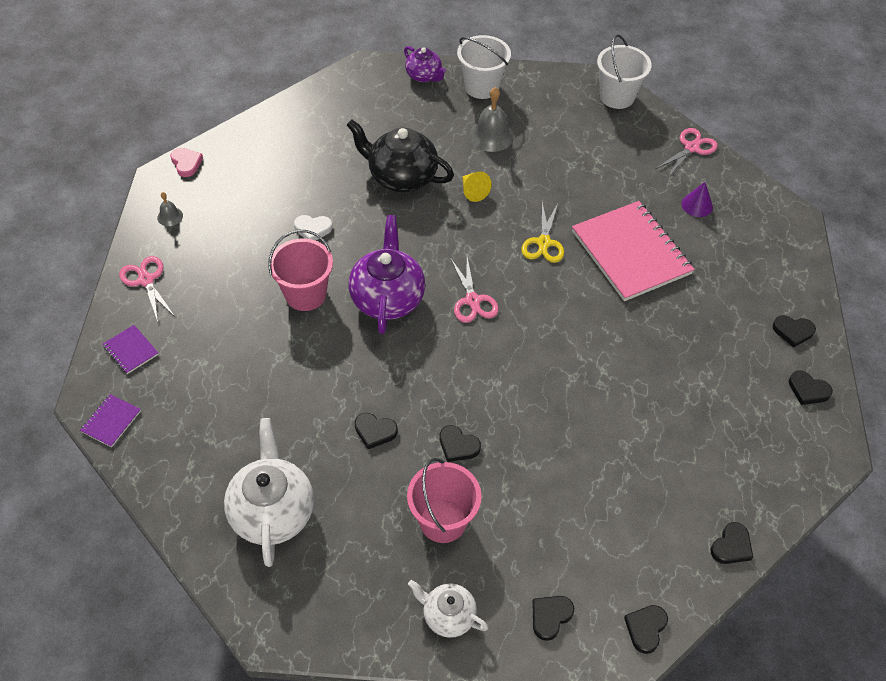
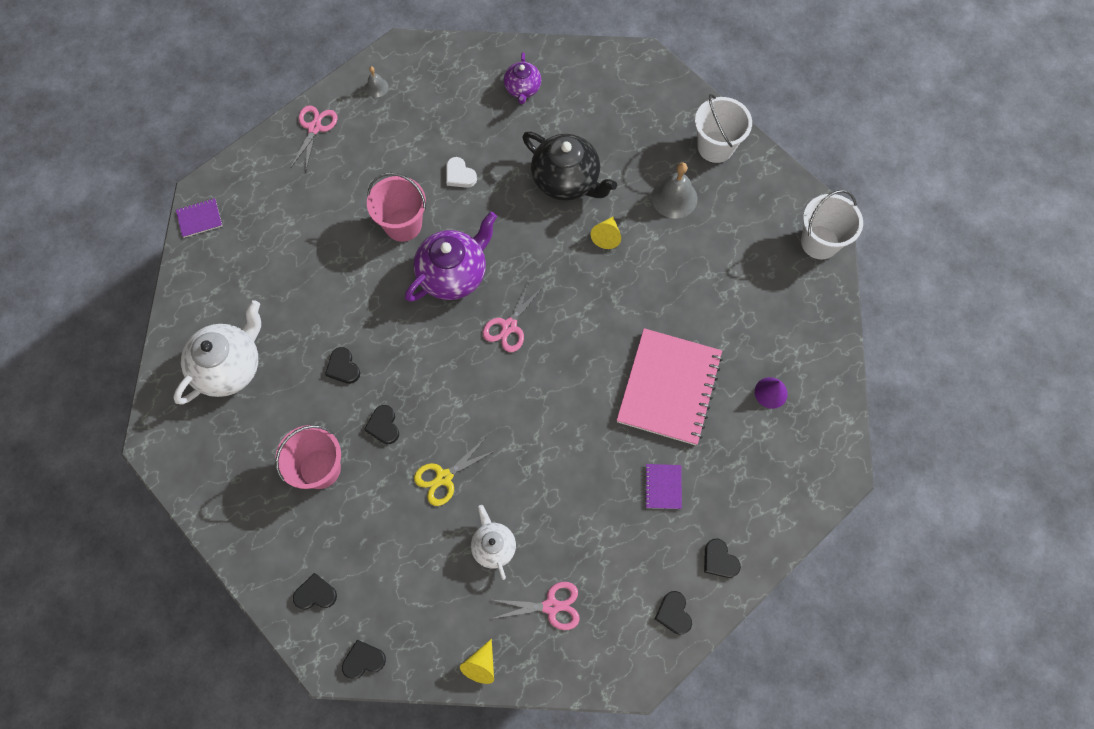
camera: 45 degrees right, 15 degrees up
(131, 350) = (257, 175): purple notebook -> purple notebook (663, 487)
(186, 163) = (429, 49): pink heart -> none
(401, 177) = (567, 180): black teapot -> black teapot turned 150 degrees clockwise
(424, 76) = (680, 102): purple teapot -> purple teapot (522, 89)
(448, 615) = (258, 532): white teapot -> white teapot (493, 546)
(544, 243) = (612, 323): yellow scissors -> yellow scissors (444, 477)
(691, 148) = (828, 339): pink scissors -> pink scissors (551, 606)
(731, 546) = (481, 665): black heart -> yellow cone

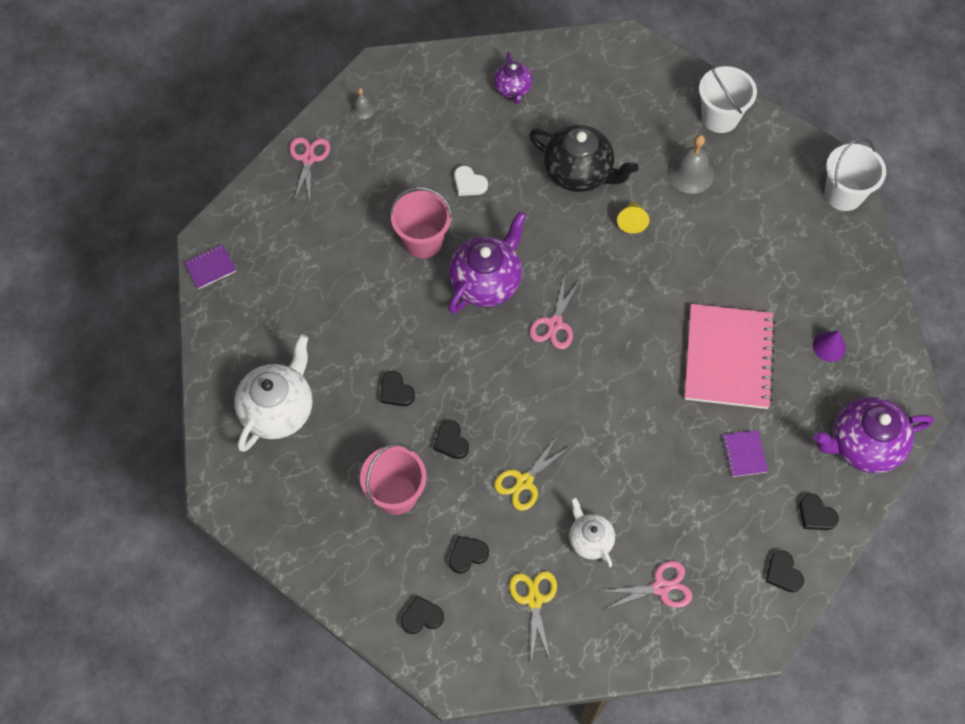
camera: 10 degrees left, 5 degrees down
(363, 660) = (486, 672): black heart -> black heart (467, 555)
(426, 596) = (534, 600): none -> yellow scissors
(481, 665) = (604, 656): yellow cone -> none
(782, 498) = (863, 445): none -> purple teapot

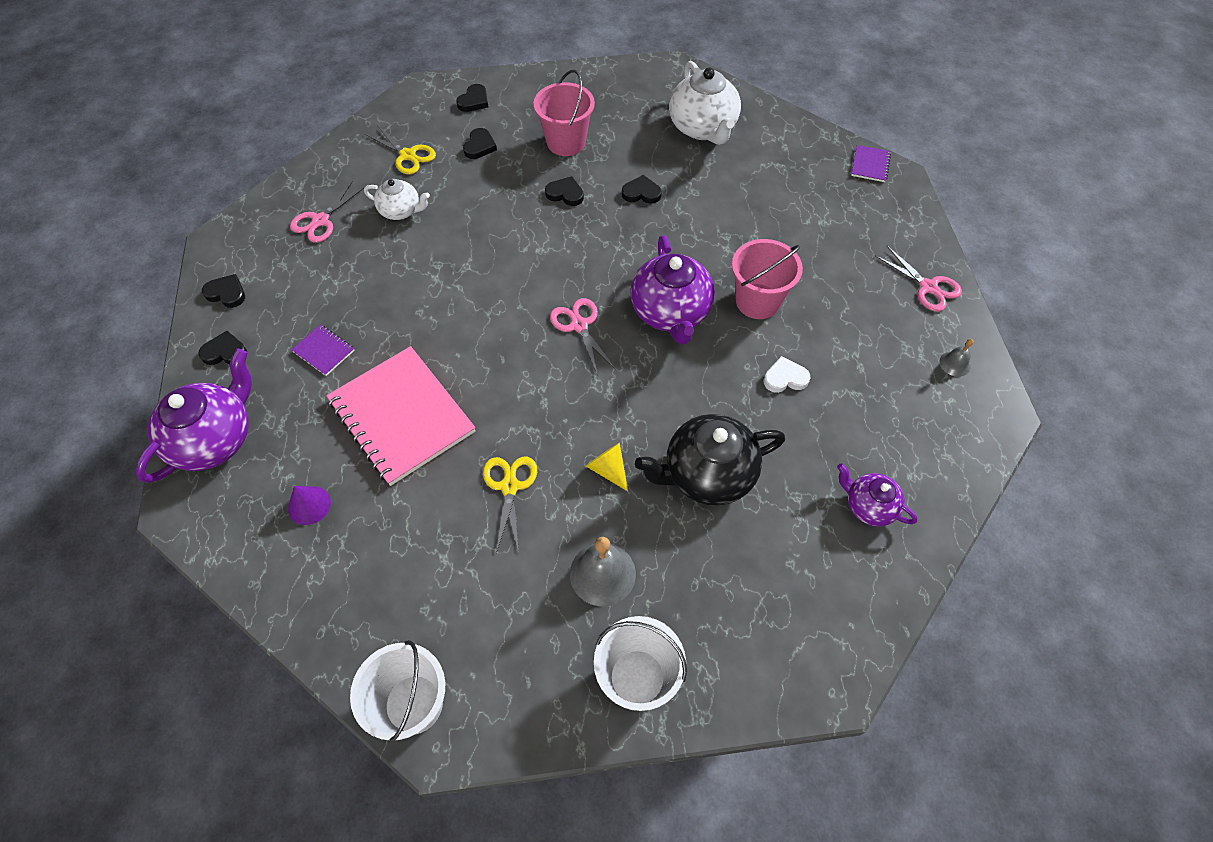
camera: 135 degrees right, 5 degrees down
(524, 482) = (485, 209): yellow scissors -> yellow scissors (509, 486)

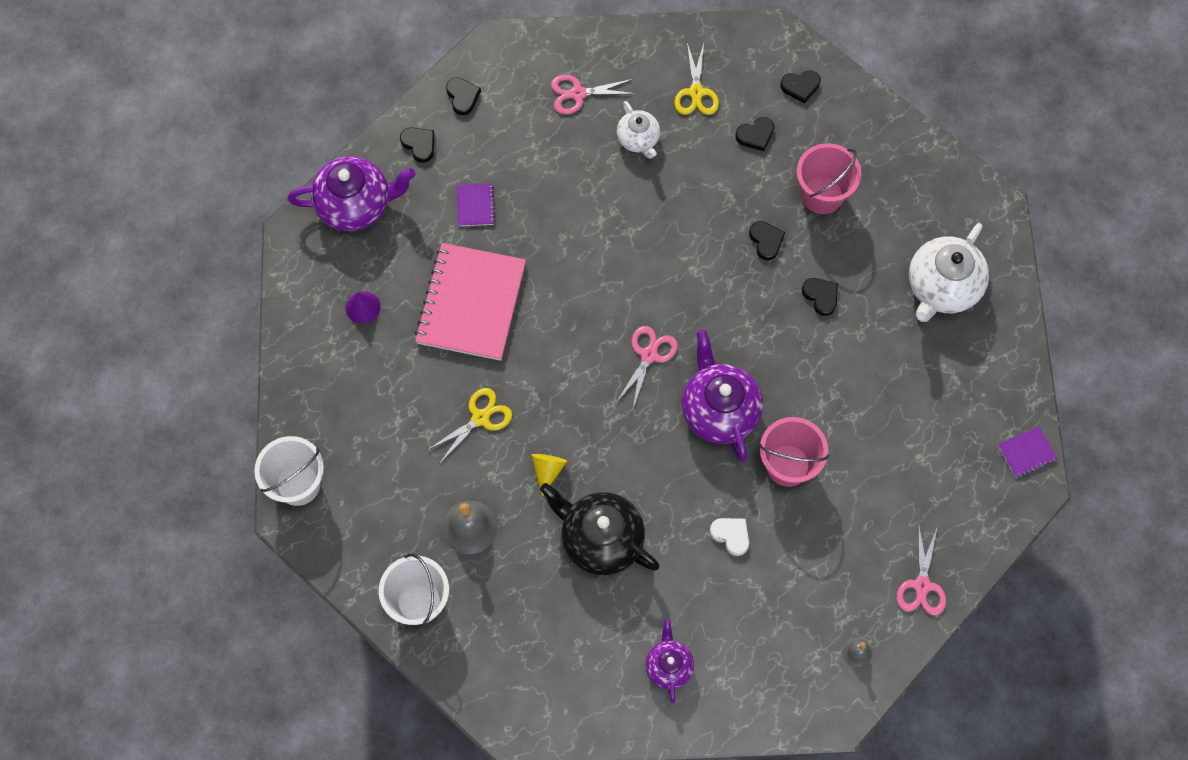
camera: 50 degrees right, 10 degrees up
(670, 312) = (719, 410): purple teapot -> purple teapot turned 120 degrees clockwise

